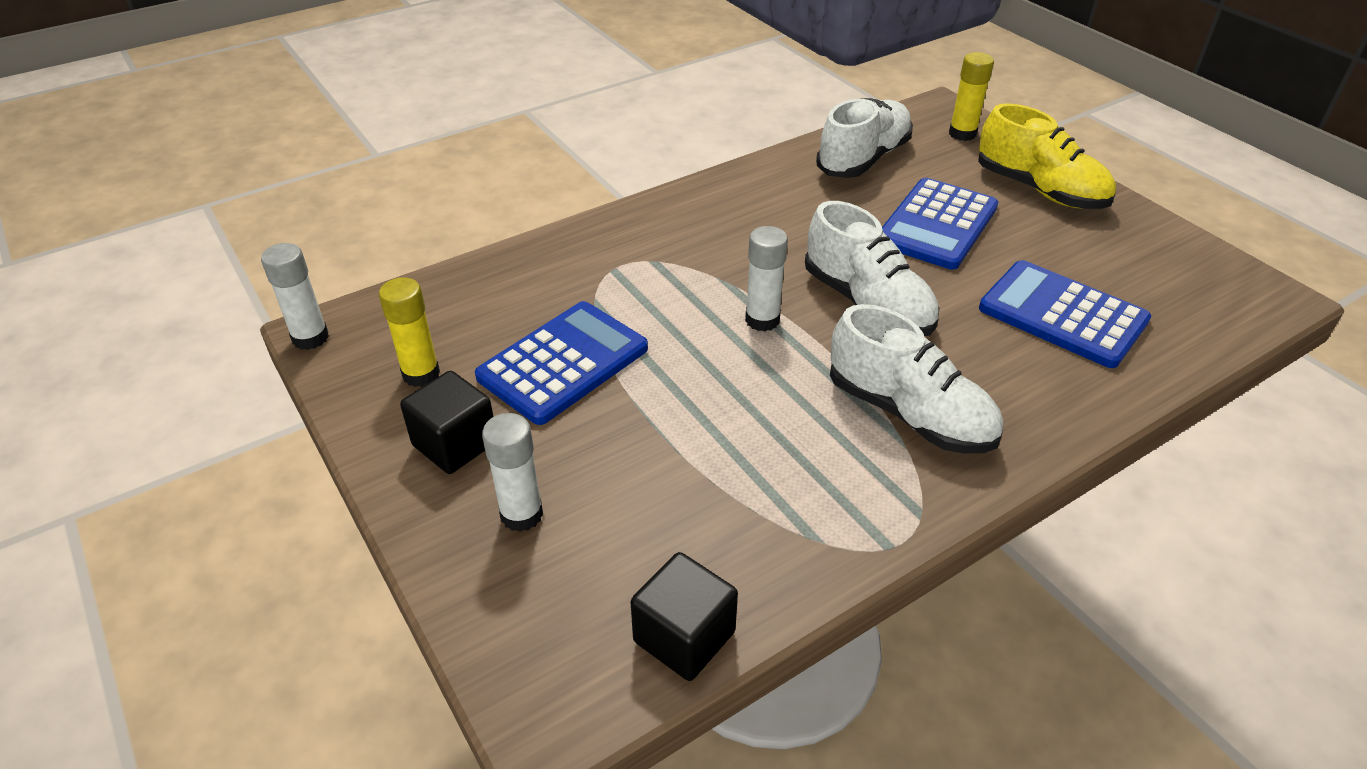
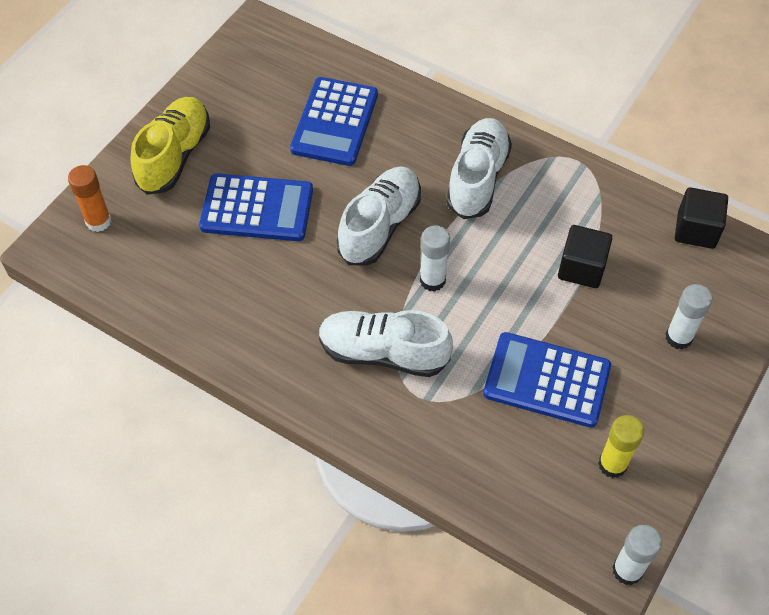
camera: 115 degrees left, 15 degrees up
(455, 444) = (655, 404): black cube -> black cube (581, 268)
(863, 159) = (174, 281): white shoe -> white shoe (383, 353)
(962, 134) = (98, 221): yellow glue stick -> orange glue stick

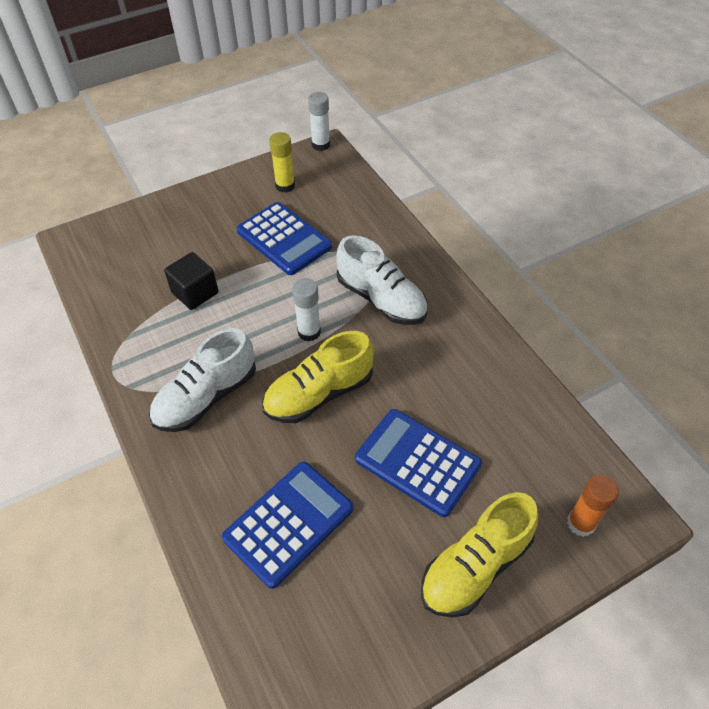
camera: 150 degrees left, 5 degrees down
(380, 226) = (319, 394): white shoe -> yellow shoe
(678, 337) = (178, 227): white glue stick -> none
(696, 230) = (90, 282): black cube -> none

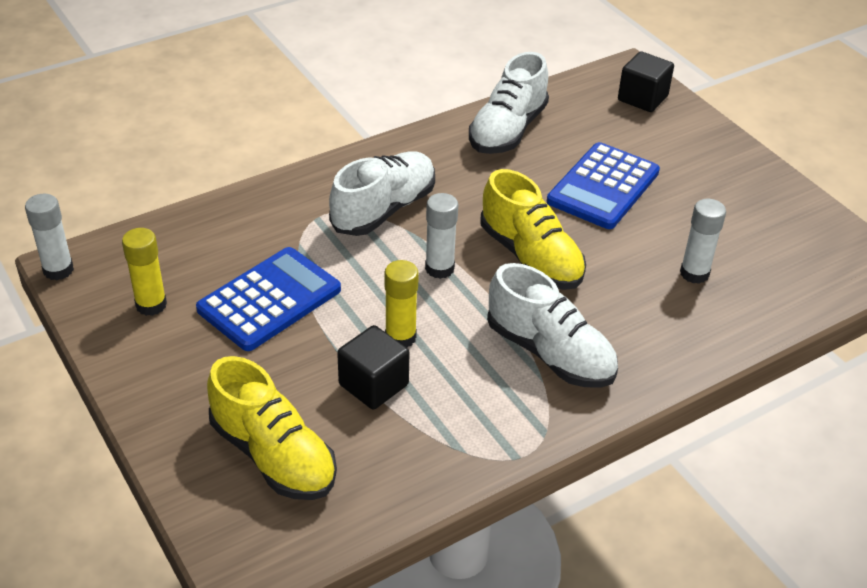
camera: 95 degrees left, 10 degrees down
(237, 307) = (400, 337): none -> yellow glue stick
(289, 523) = (694, 273): blue calculator -> white glue stick
(475, 566) = (700, 157): yellow shoe -> yellow shoe (273, 455)
(501, 390) = (507, 130): none -> white shoe
(581, 523) = (642, 98): orange glue stick -> black cube

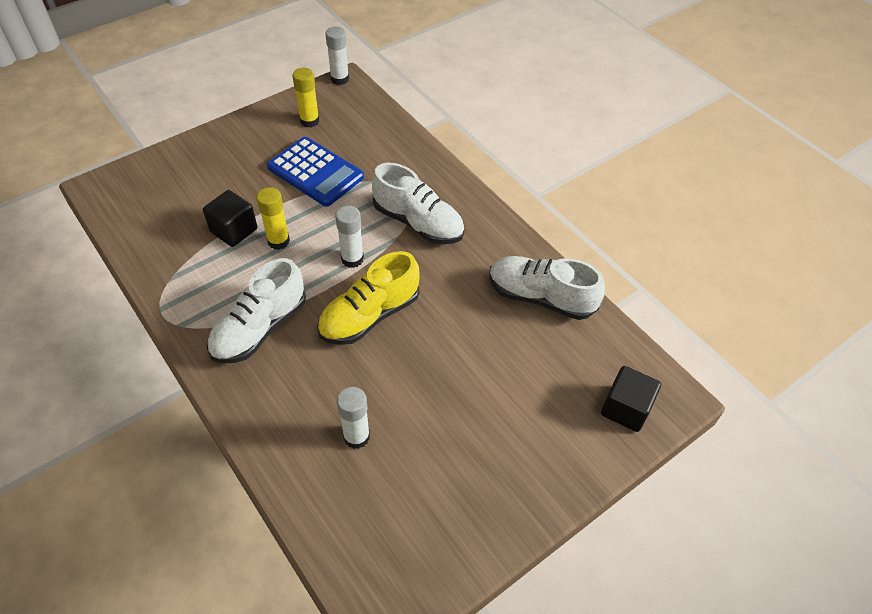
camera: 85 degrees right, 10 degrees up
(273, 455) = (178, 189): yellow shoe -> none
(603, 187) = (471, 369): blue calculator -> none

